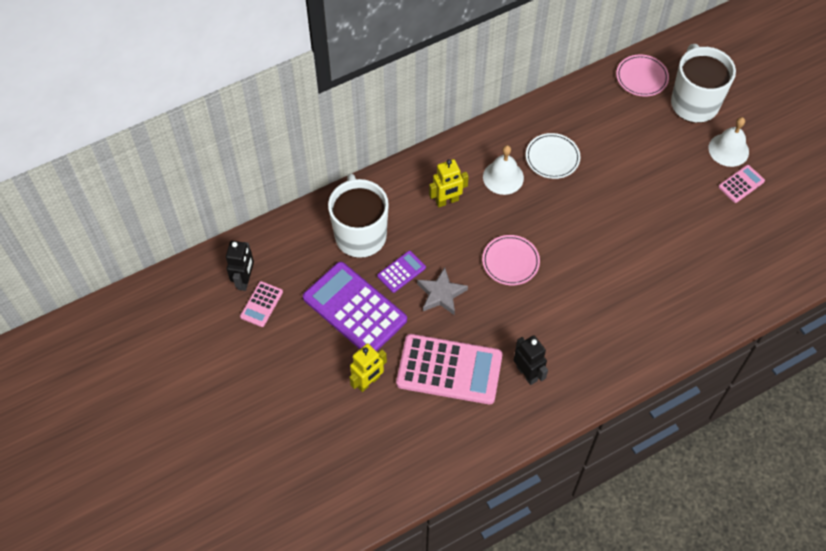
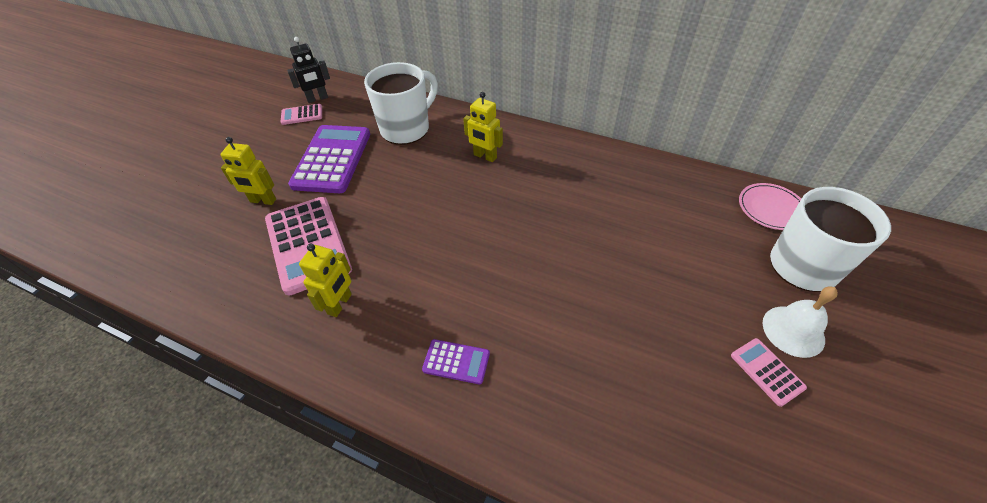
camera: 55 degrees right, 10 degrees down
(401, 272) = (390, 166): purple calculator -> purple calculator (456, 362)
(441, 294) = (386, 199): grey star -> none
(503, 177) = (545, 175): white bell -> none
(510, 261) = (461, 225): pink plate -> none
(527, 373) = (340, 304): black robot -> yellow robot
(552, 158) = (602, 195): white plate -> none
(741, 184) = (766, 371): pink calculator -> pink calculator turned 135 degrees counterclockwise

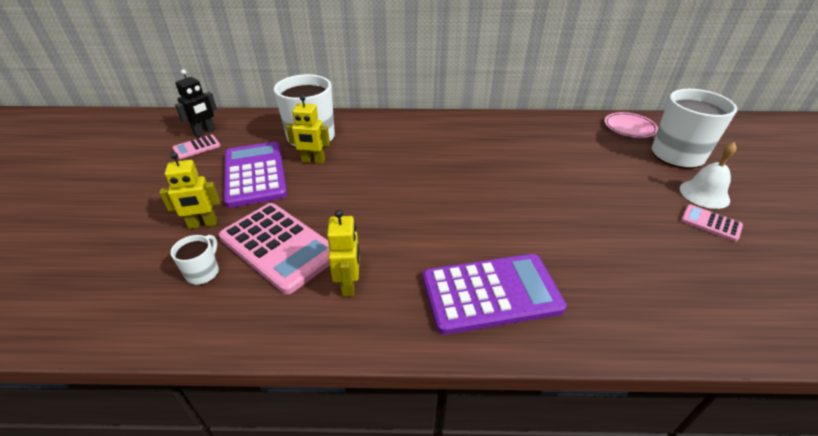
camera: 25 degrees left, 10 degrees down
(238, 250) = (203, 272): none -> white mug
(456, 362) = (491, 293): purple calculator -> purple calculator, size x2.14
(485, 156) = (398, 141): yellow robot -> yellow robot (313, 161)

